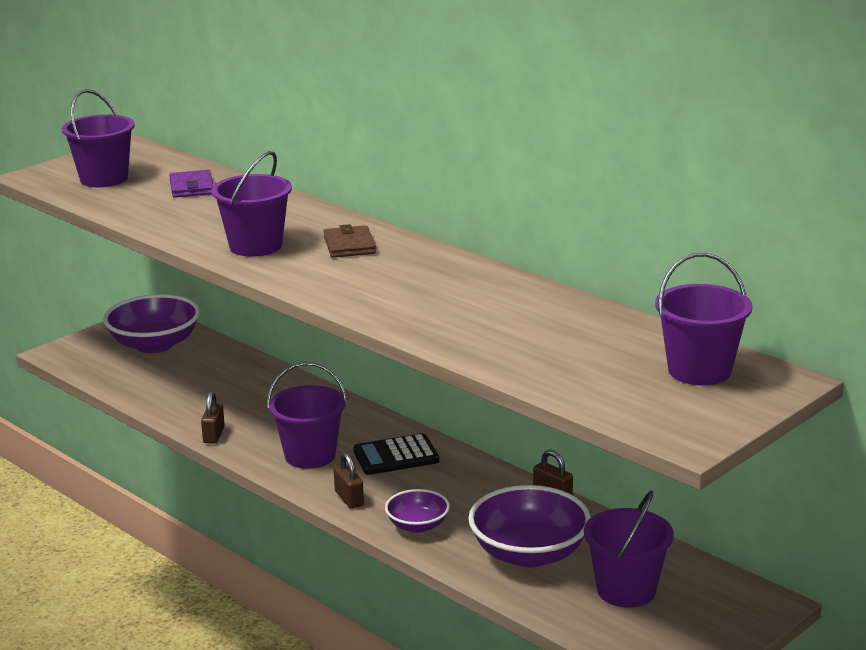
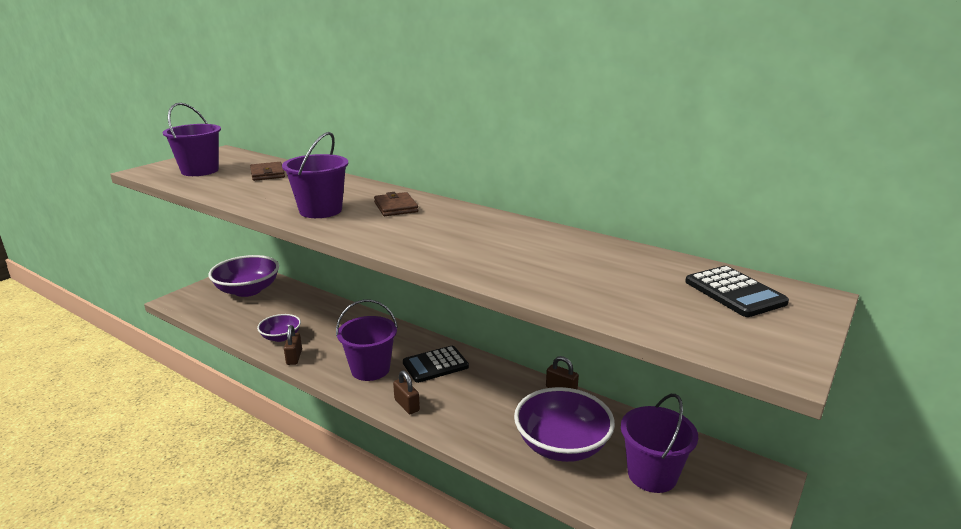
camera: 10 degrees left, 0 degrees up
(192, 187) = (267, 174): purple wallet -> brown wallet
(417, 525) = (466, 426): purple bowl -> purple bowl (281, 337)
(699, 371) = (734, 292): purple bucket -> black calculator

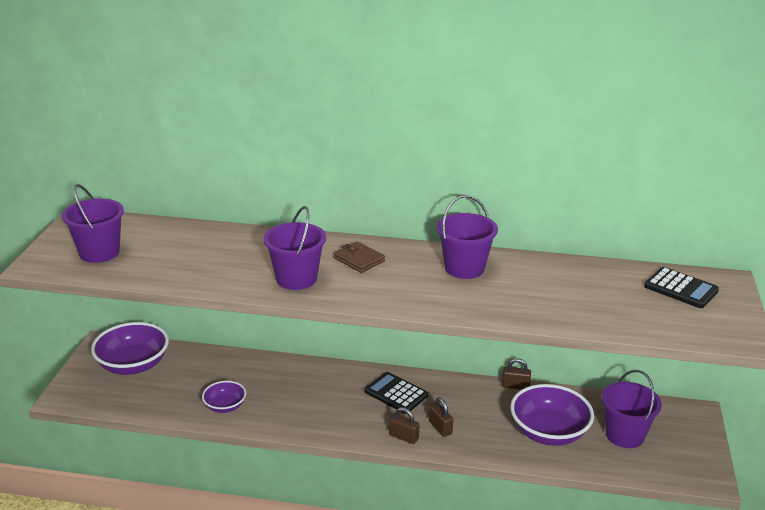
camera: 25 degrees left, 5 degrees up
(267, 174) = (180, 242): brown wallet -> none
(294, 357) = (259, 423): brown padlock -> brown padlock (440, 427)
(370, 369) = (342, 414): purple bucket -> purple bucket (464, 268)
(435, 365) = (396, 393): black calculator -> black calculator turned 90 degrees clockwise

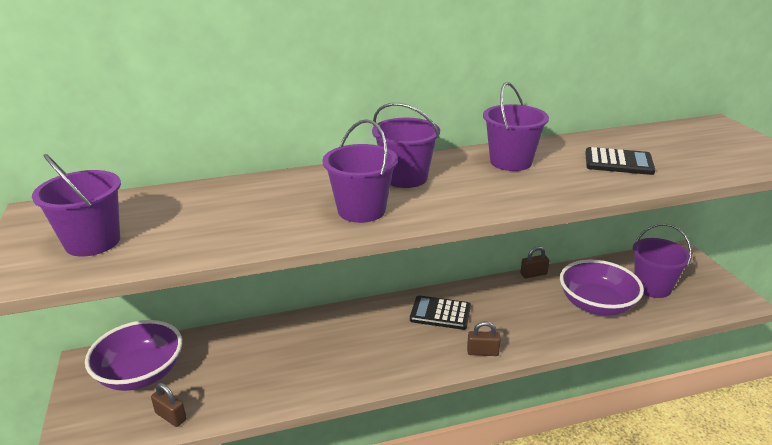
camera: 25 degrees left, 0 degrees up
(225, 406) = (280, 384): purple bowl -> none
(359, 260) = (405, 178): brown wallet -> purple bucket
(440, 427) = (506, 332): brown padlock -> brown padlock (171, 416)
(681, 289) = (696, 136): black calculator -> black calculator (618, 162)

